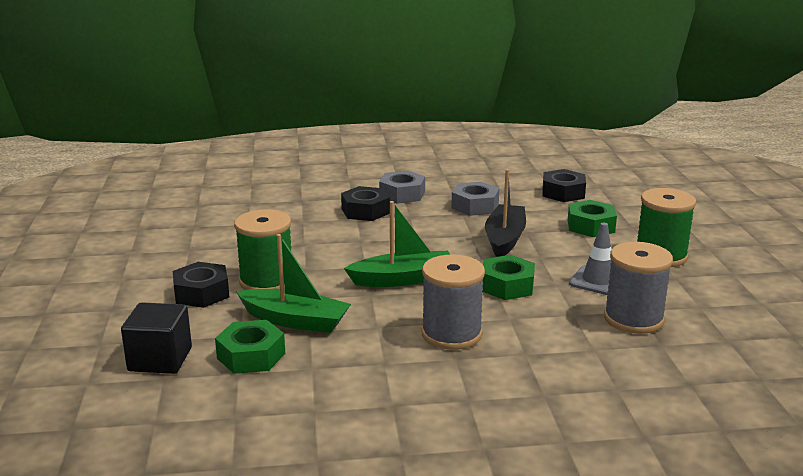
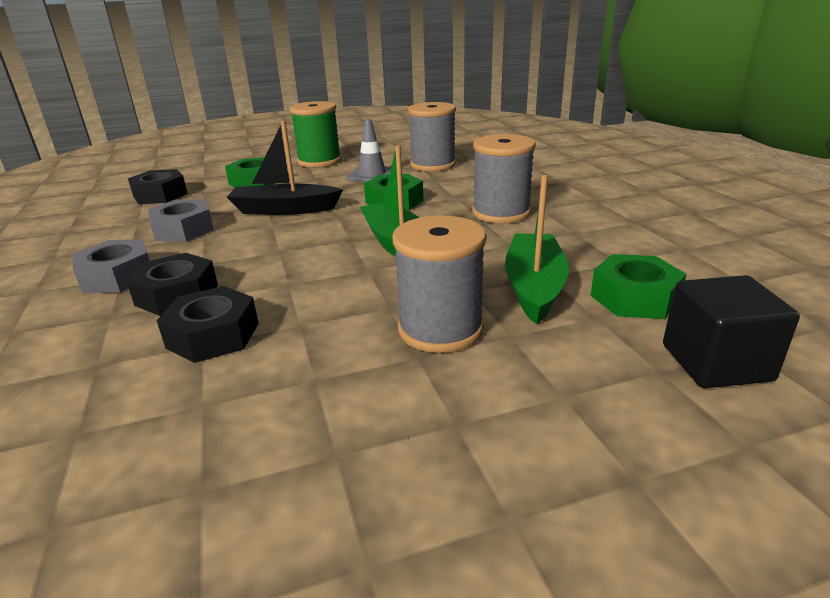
camera: 100 degrees left, 5 degrees up
(202, 293) = (508, 380): black nut -> black nut (213, 335)
(266, 281) = (440, 329): green spool -> grey spool

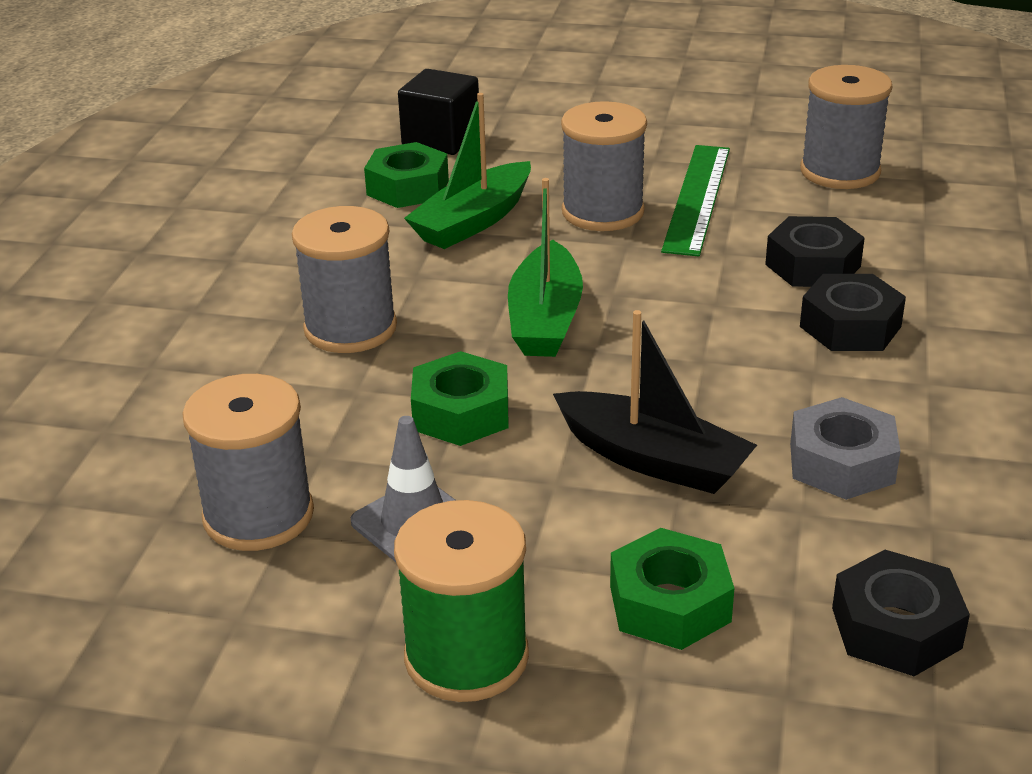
camera: 150 degrees left, 5 degrees up
(117, 277) = (933, 382): grey nut -> none
(188, 494) = (840, 171): none -> grey spool
(361, 376) = (697, 198): none -> green ruler

